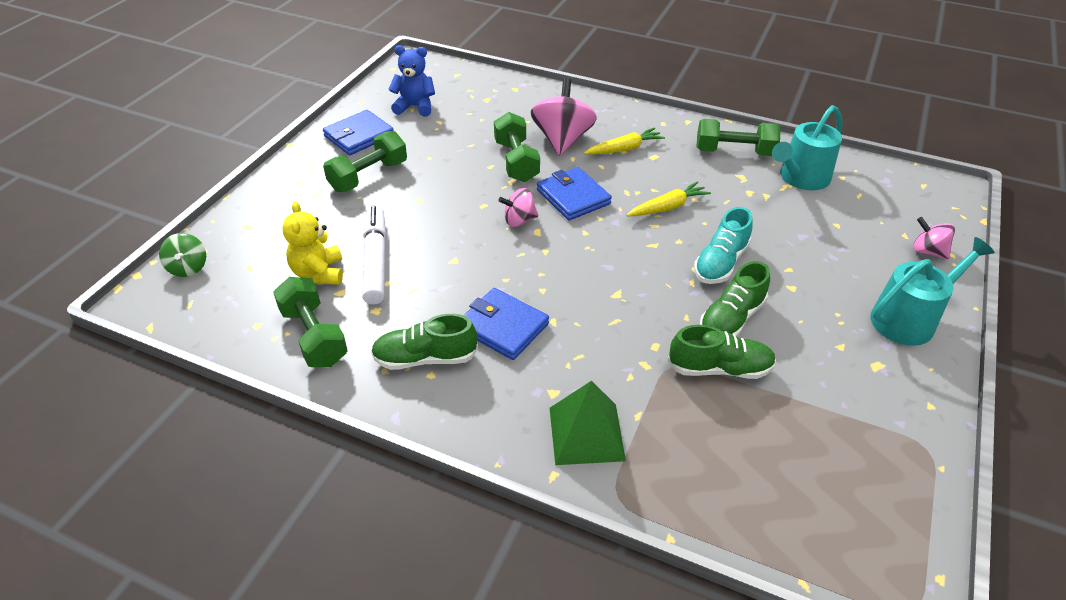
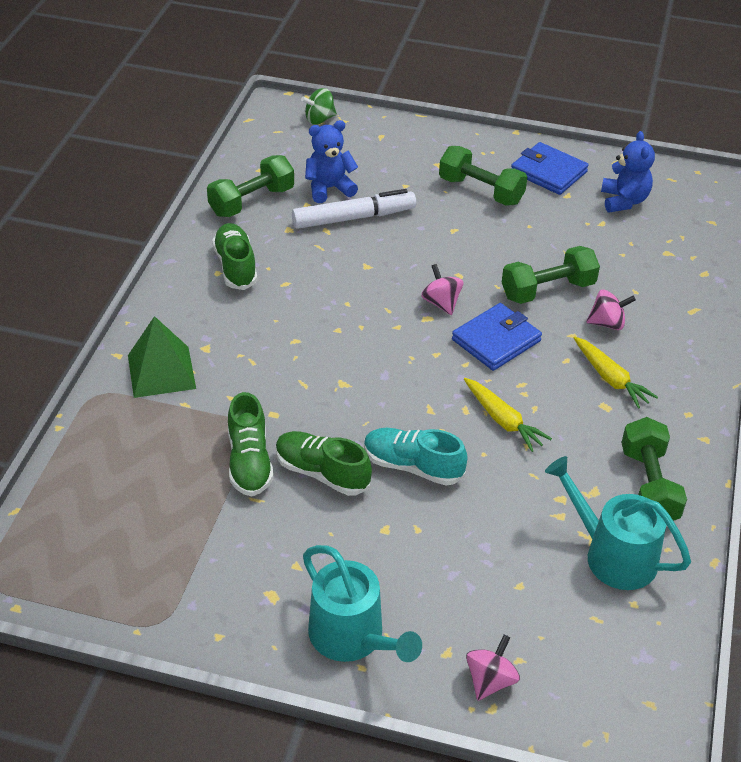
camera: 80 degrees right, 0 degrees up
(319, 273) = (329, 188): yellow teddy bear -> blue teddy bear
(503, 327) = (281, 308): blue wallet -> none
(562, 140) = (607, 323): pink spinning top -> pink spinning top, size x0.55

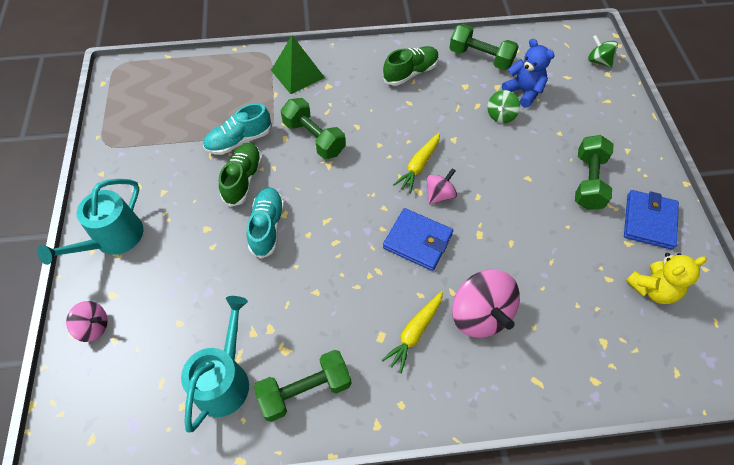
camera: 70 degrees right, 15 degrees up
(249, 462) = (239, 140): green shoe -> turquoise shoe
(353, 218) = (501, 115): white marker -> green spinning top
(503, 420) = (334, 269): yellow carrot -> yellow carrot (419, 166)
(547, 290) = (495, 260): green dumbbell -> green dumbbell (314, 138)
(607, 323) = (480, 314): pink spinning top -> pink spinning top, size x1.82
(623, 201) = (652, 289): blue teddy bear -> yellow teddy bear

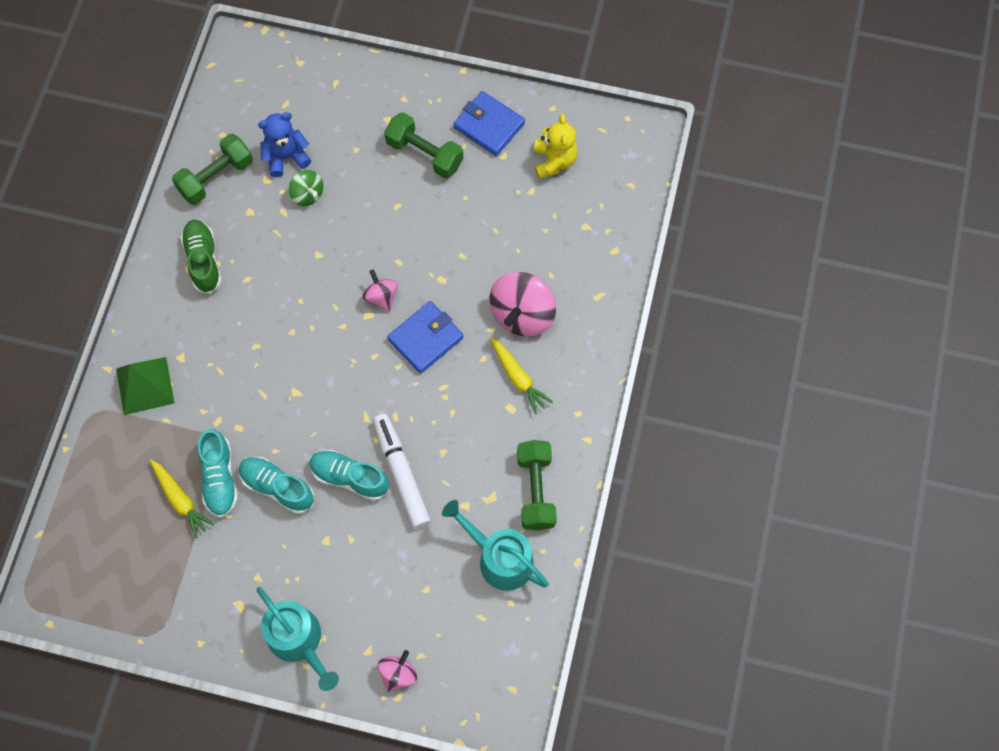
camera: 70 degrees left, 10 degrees up
(243, 179) = (277, 487): green shoe -> turquoise shoe
(284, 265) = (401, 473): none -> white marker
(314, 138) = (252, 396): green dumbbell -> none
(419, 166) = (337, 303): yellow carrot -> yellow carrot (181, 500)
(480, 314) = (522, 315): pink spinning top -> pink spinning top turned 120 degrees clockwise
(598, 61) = (278, 61): green spinning top -> none

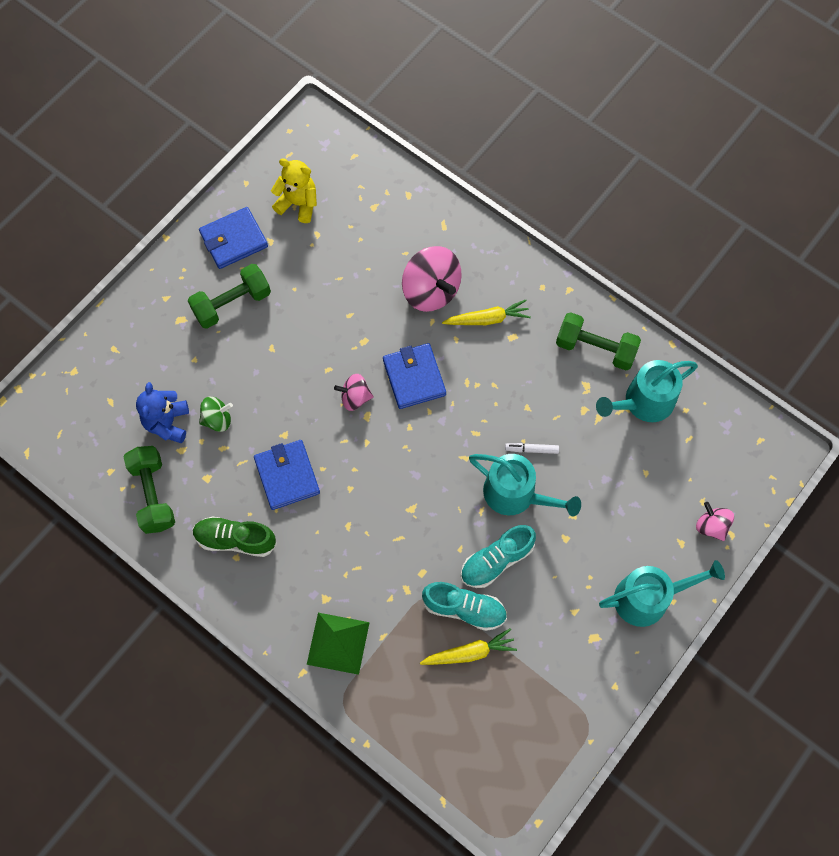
camera: 65 degrees left, 0 degrees up
(280, 275) = (287, 476): none -> blue wallet
(349, 478) = (516, 494): turquoise shoe -> turquoise watering can
(401, 473) = (531, 449): white marker -> white marker, size x0.46

